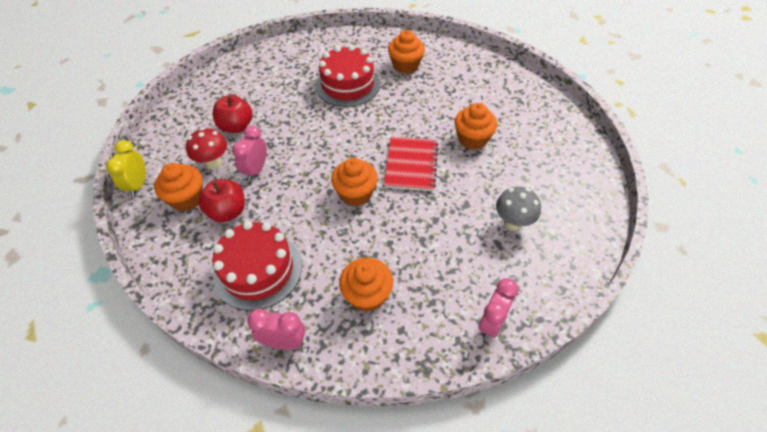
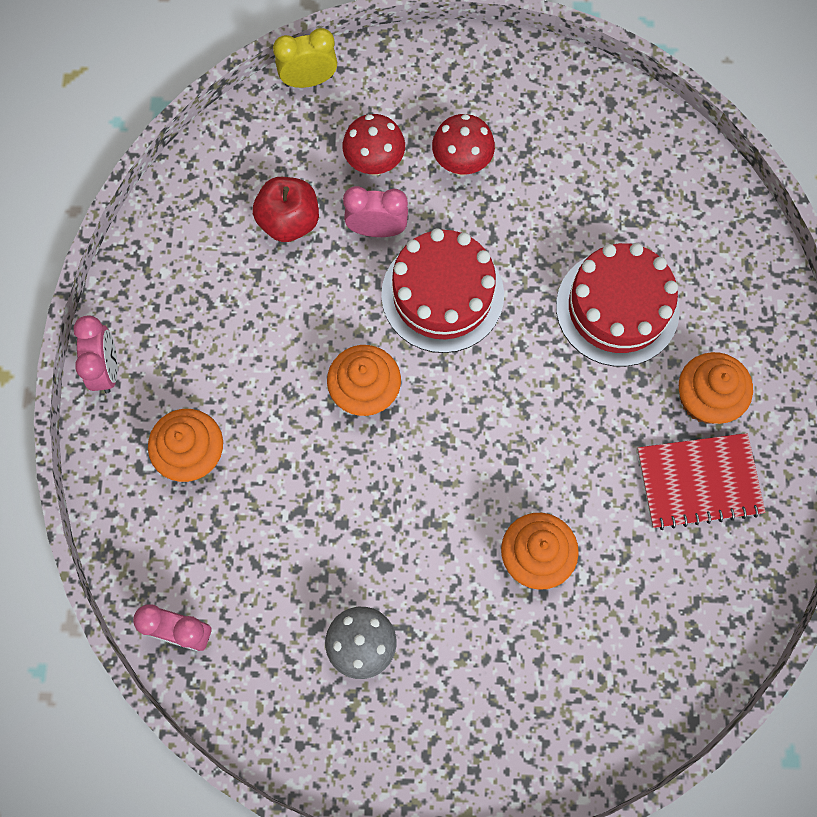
camera: 75 degrees right, 20 degrees up
(187, 198) = (300, 156): orange cupcake -> none
(236, 126) = (461, 164): red apple -> red mushroom
(258, 270) = (202, 299): red cake -> red cake (442, 294)
(411, 165) = (447, 463): red notebook -> red notebook (698, 481)

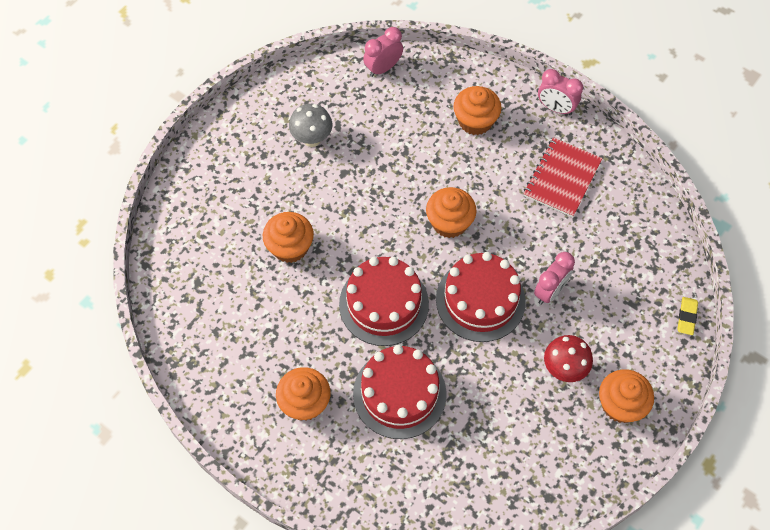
camera: 125 degrees right, 10 degrees down
(289, 221) = (588, 247): red apple -> none
(309, 80) = (686, 317): yellow clock -> yellow eraser
(374, 164) = (598, 318): red mushroom -> none
(460, 90) = (620, 404): none -> orange cupcake
(526, 395) = (384, 304): none -> red cake
(698, 481) = (261, 361): red notebook -> red notebook (562, 178)

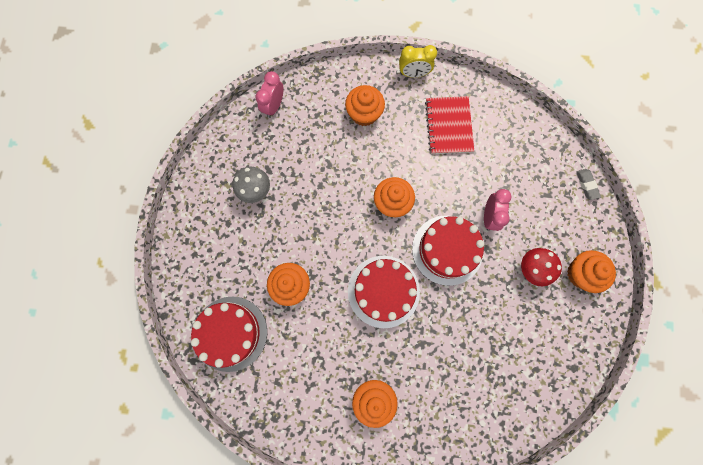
camera: 30 degrees left, 15 degrees up
(399, 393) = (434, 352): red cake -> red cake (230, 333)
(555, 108) = (413, 74): pink clock -> yellow clock
(686, 317) = (586, 185): yellow eraser -> grey eraser

